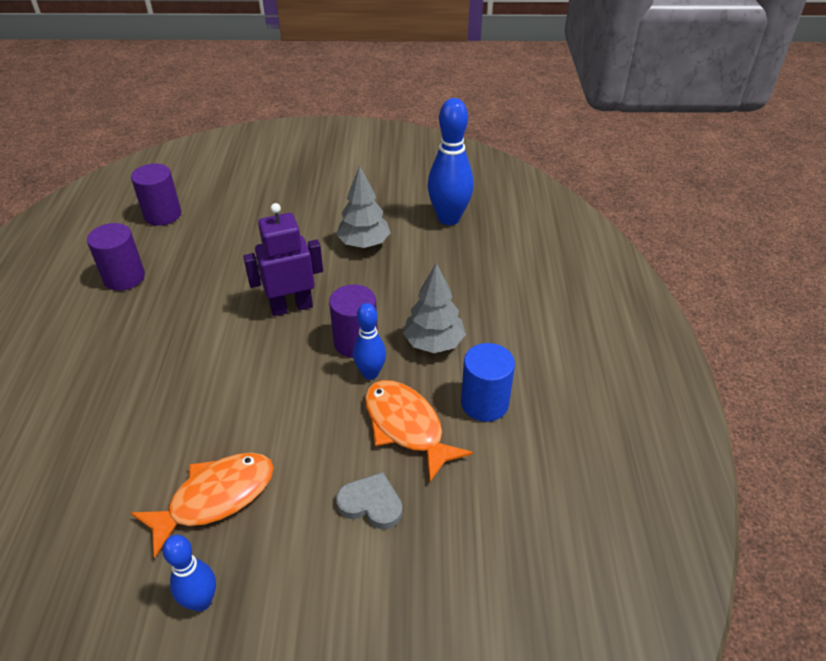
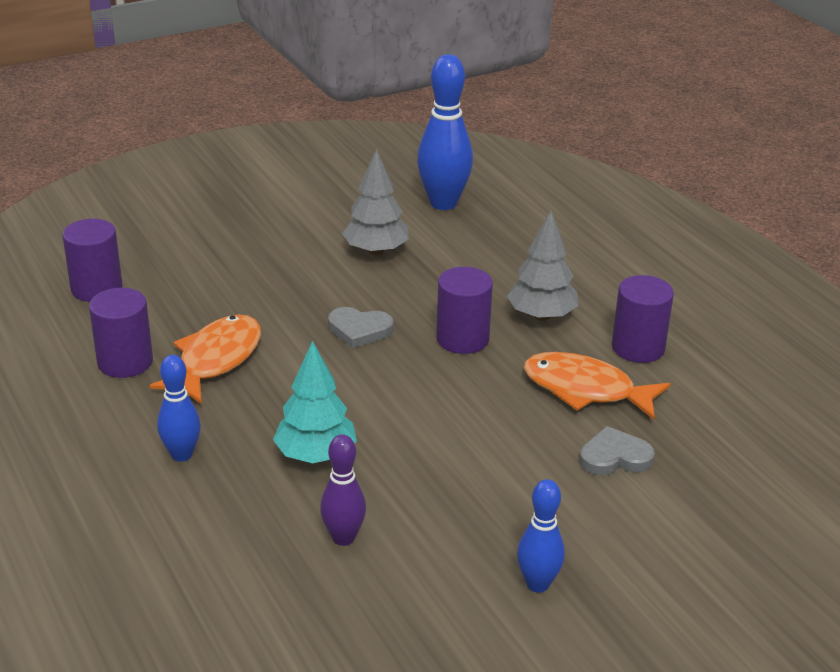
camera: 30 degrees left, 10 degrees down
(113, 485) = (343, 538): none -> purple bowling pin
(163, 403) = (315, 455): none -> turquoise tree
(215, 498) = (462, 508): orange fish -> orange fish (216, 360)
(291, 307) = (359, 330): purple robot -> grey heart
(370, 373) = (505, 360): blue bowling pin -> blue bowling pin (182, 455)
(484, 403) = (638, 348): blue cylinder -> purple cylinder

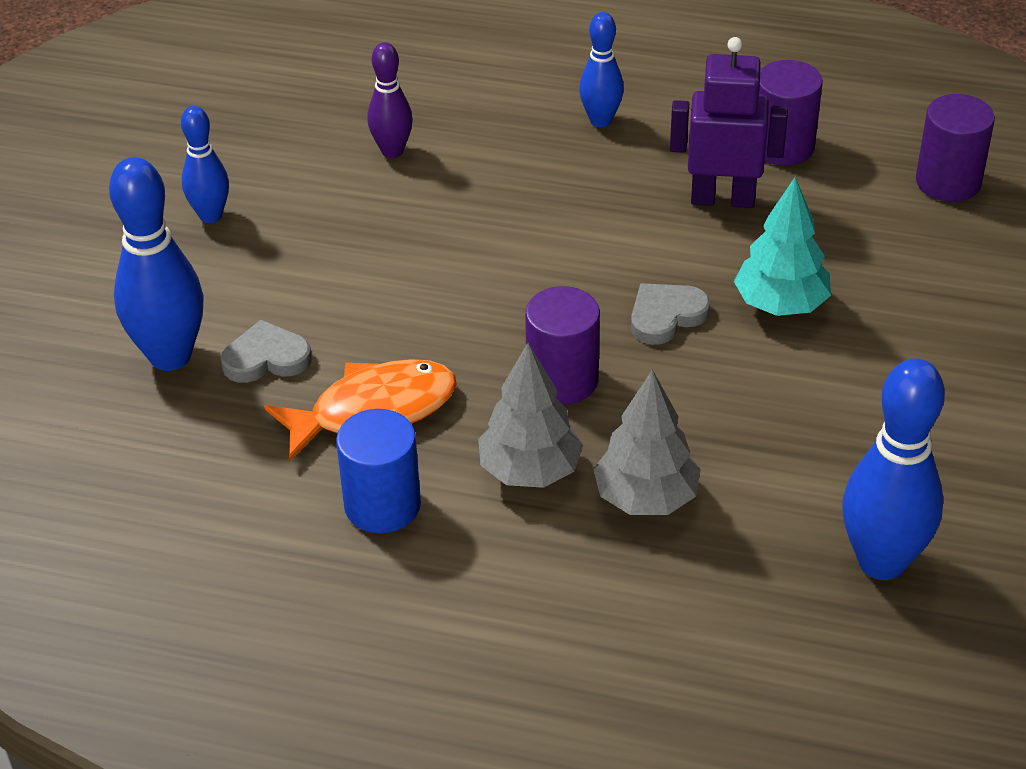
camera: 135 degrees right, 10 degrees up
(216, 360) = (722, 199): orange fish -> purple robot
(315, 455) = (507, 187): turquoise tree -> turquoise tree (781, 305)
(376, 251) = (818, 422): grey tree -> grey tree (646, 498)
(614, 457) = (266, 358): grey heart -> grey heart turned 135 degrees counterclockwise
(638, 348) = (382, 505): purple cylinder -> blue cylinder
(676, 500) = (170, 356): none -> blue bowling pin

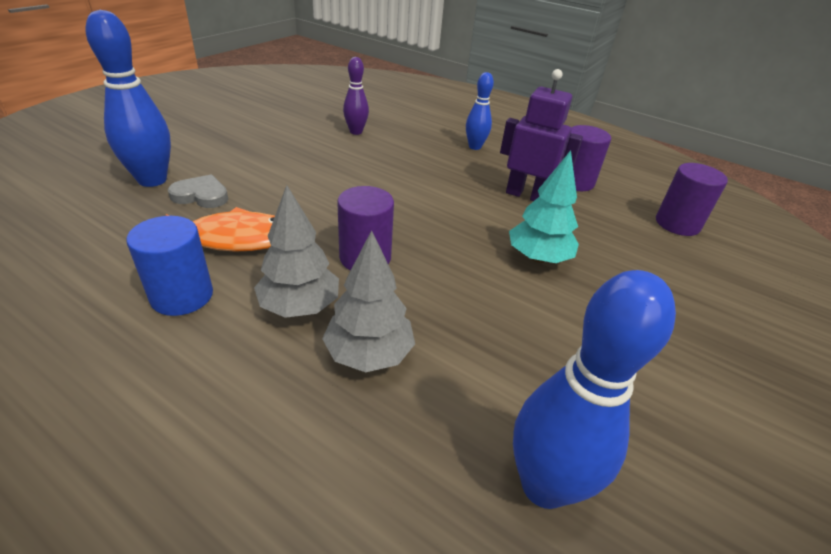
camera: 15 degrees right, 5 degrees down
(210, 215) = (241, 132): blue bowling pin -> none
(666, 316) = (457, 242): grey heart -> none

